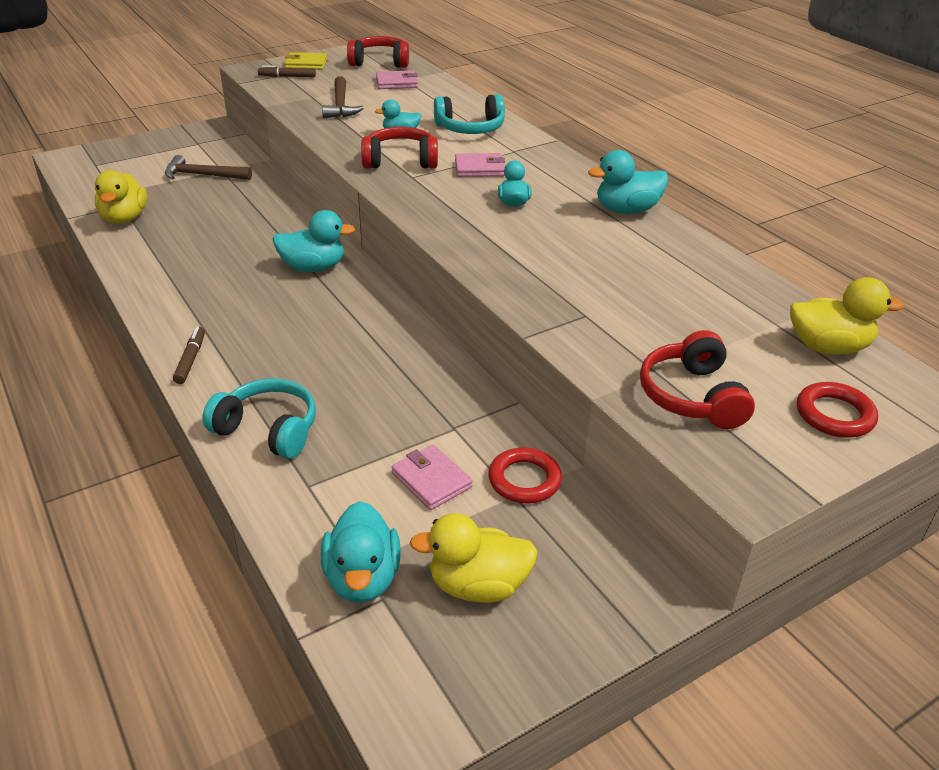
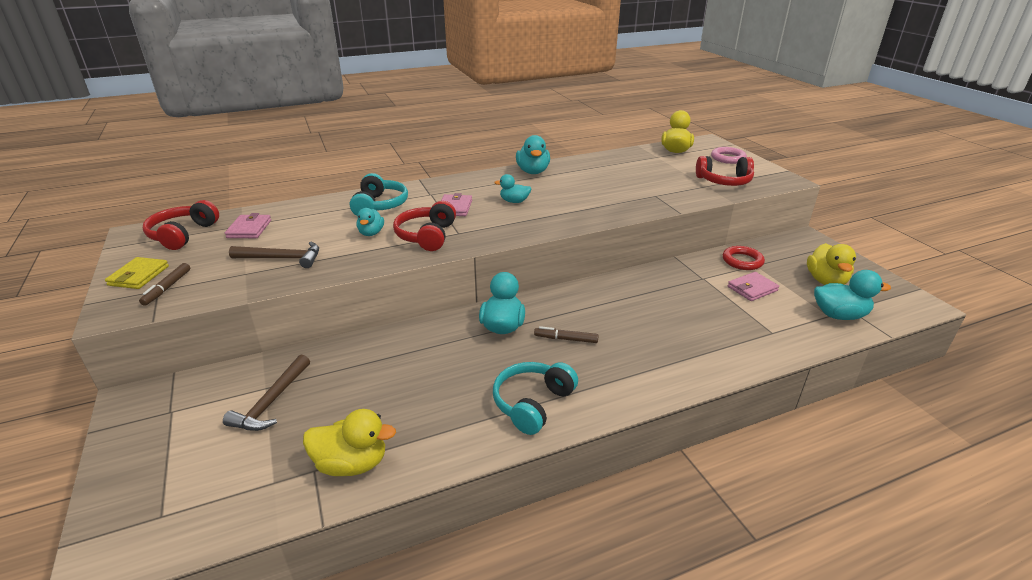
camera: 80 degrees left, 5 degrees down
(191, 359) = (640, 392): brown marker -> brown marker (566, 339)
(268, 430) = (721, 349): turquoise headphones -> turquoise headphones (532, 403)
(834, 415) = (728, 158): red ring -> pink ring

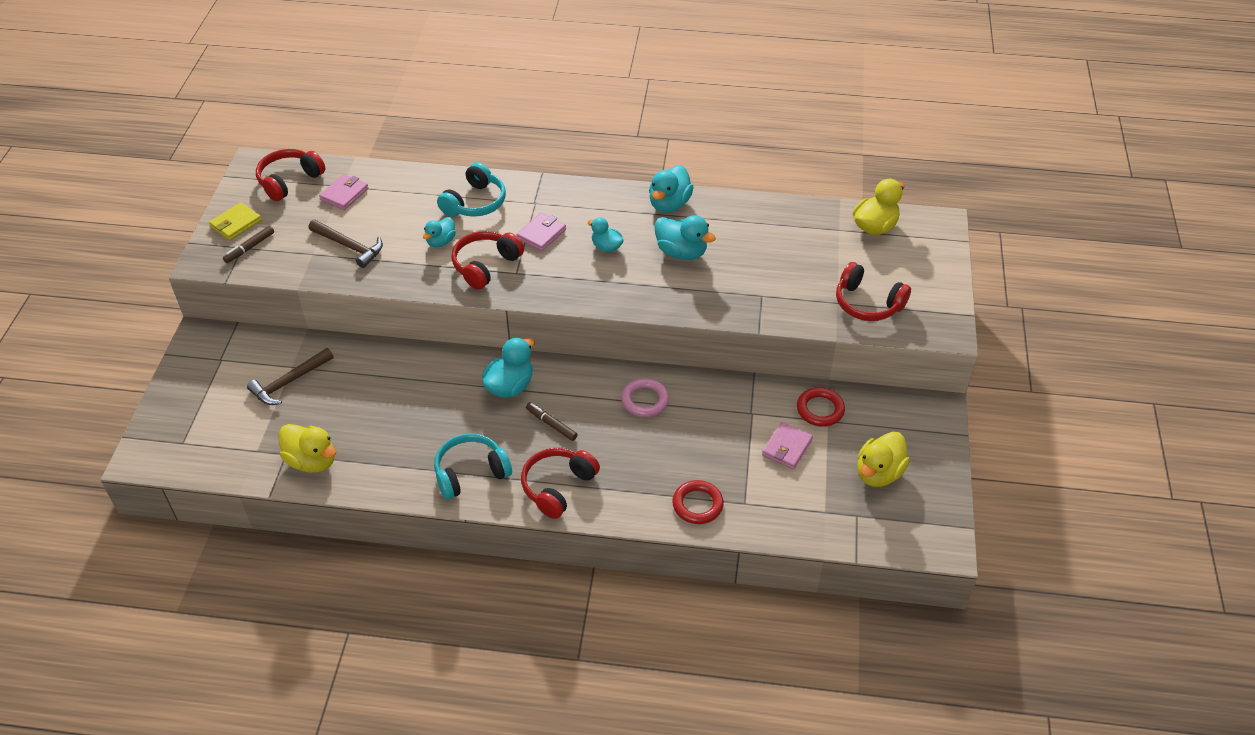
camera: 30 degrees right, 15 degrees up
(622, 381) = (558, 487): none -> red headphones
(728, 158) = (924, 265): pink ring -> pink ring (645, 400)
(742, 347) = (697, 504): none -> red ring
(752, 289) = (787, 447): pink wallet -> pink wallet turned 60 degrees counterclockwise
(839, 315) = (836, 516): turquoise duck -> turquoise duck (681, 252)

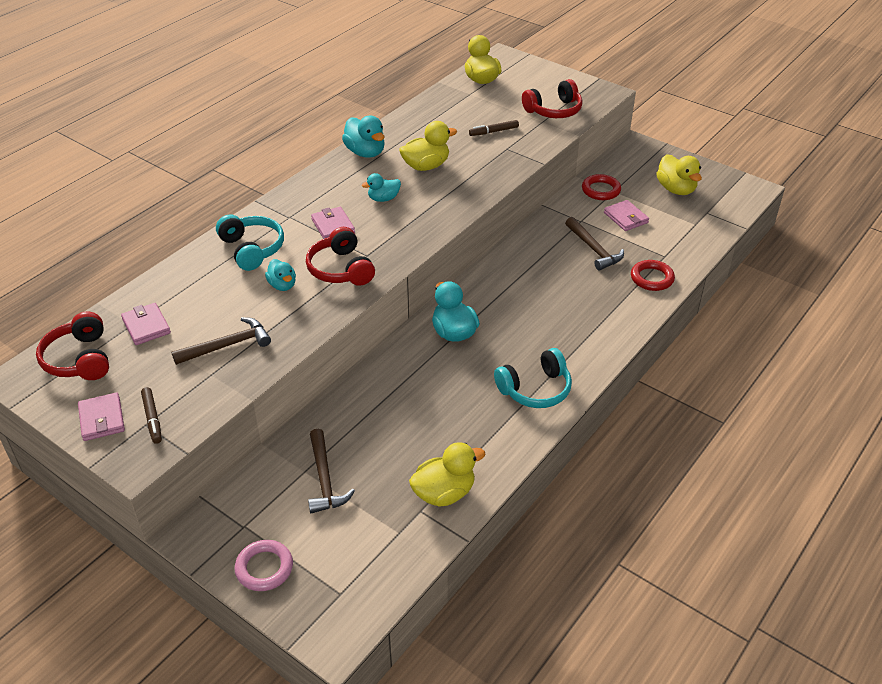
camera: 60 degrees left, 5 degrees down
(236, 224) = (102, 419): yellow wallet -> pink wallet
(471, 473) = (535, 389): turquoise headphones -> turquoise headphones turned 120 degrees counterclockwise
(551, 424) = (515, 324): brown marker -> brown marker (493, 131)
(558, 487) = (586, 343): red headphones -> none
(645, 400) = (528, 266): pink ring -> pink ring (264, 568)
(681, 252) = (426, 166): turquoise duck -> yellow duck
(710, 441) = (594, 249): none -> brown hammer

